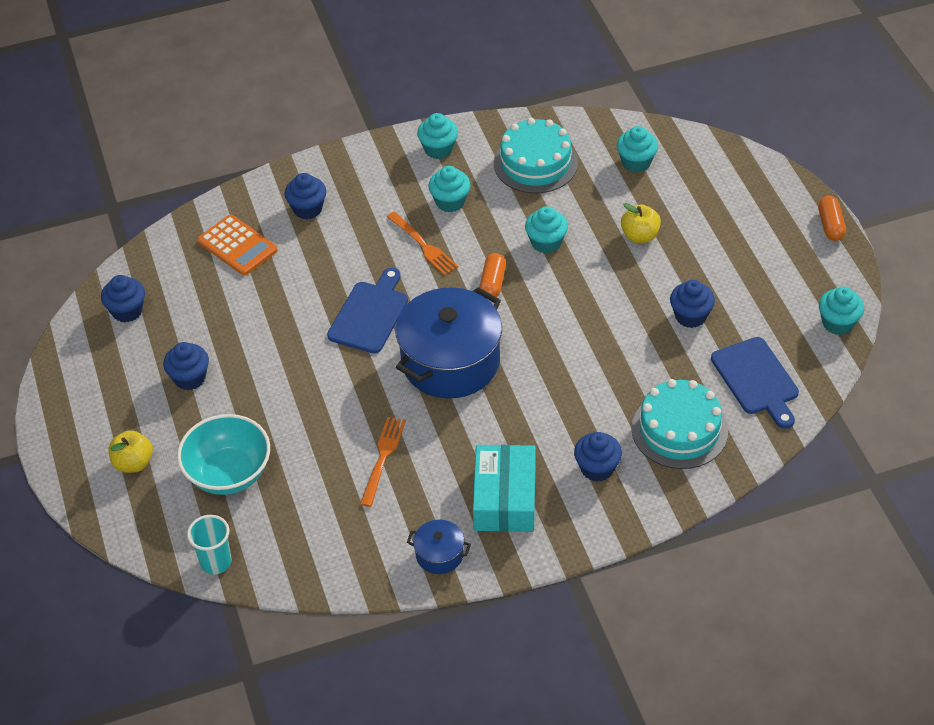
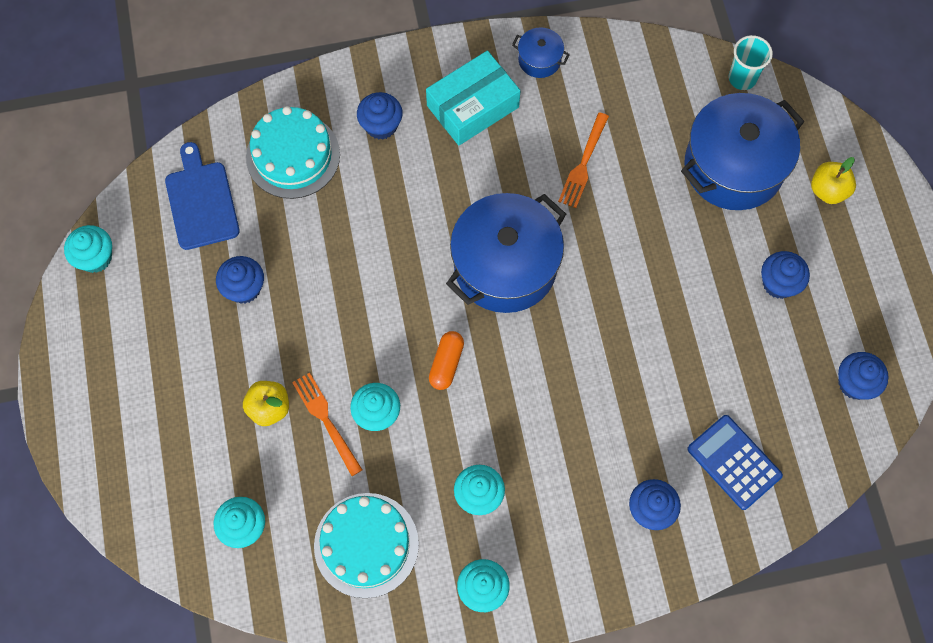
camera: 175 degrees left, 20 degrees up
(229, 473) = (733, 166): turquoise bowl -> blue pot
(237, 246) = (734, 462): orange calculator -> blue calculator
(370, 314) = (585, 339): blue cutting board -> none
(423, 245) = (517, 431): orange fork -> orange fork (326, 420)
(505, 498) = (472, 106): turquoise box -> turquoise box turned 45 degrees clockwise
(830, 225) = (52, 392): orange capsule -> none

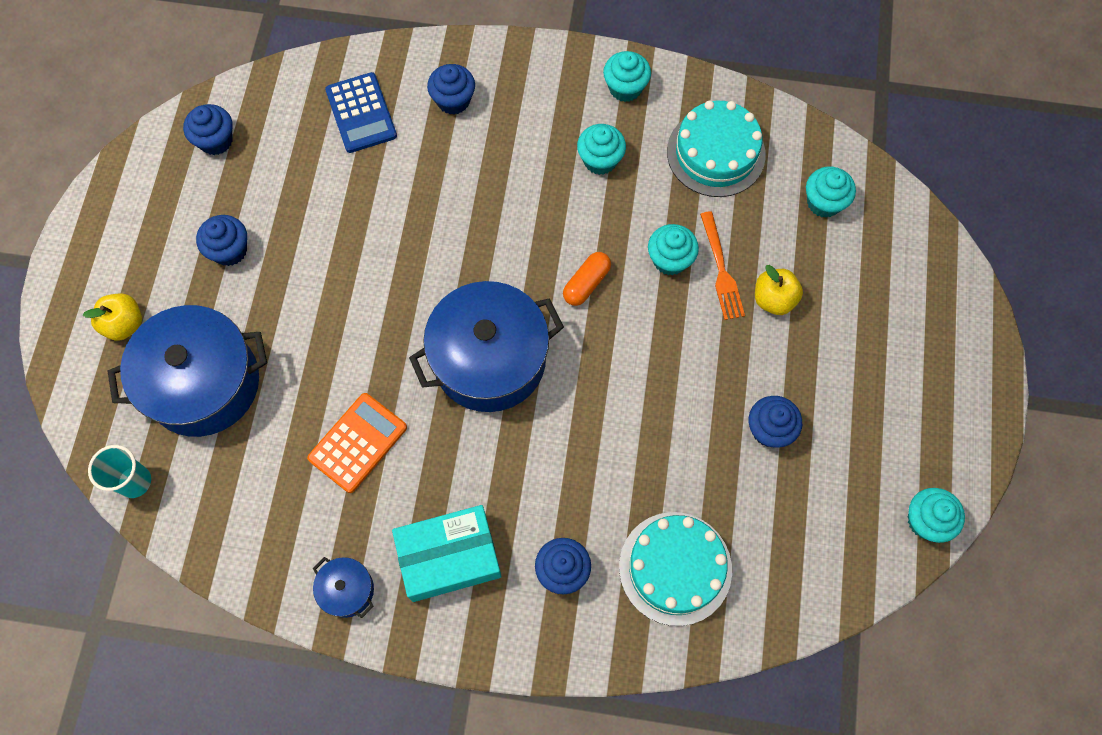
camera: 160 degrees left, 0 degrees up
(201, 201) = (793, 547): blue cutting board -> none
(583, 163) = (358, 443): orange fork -> orange calculator

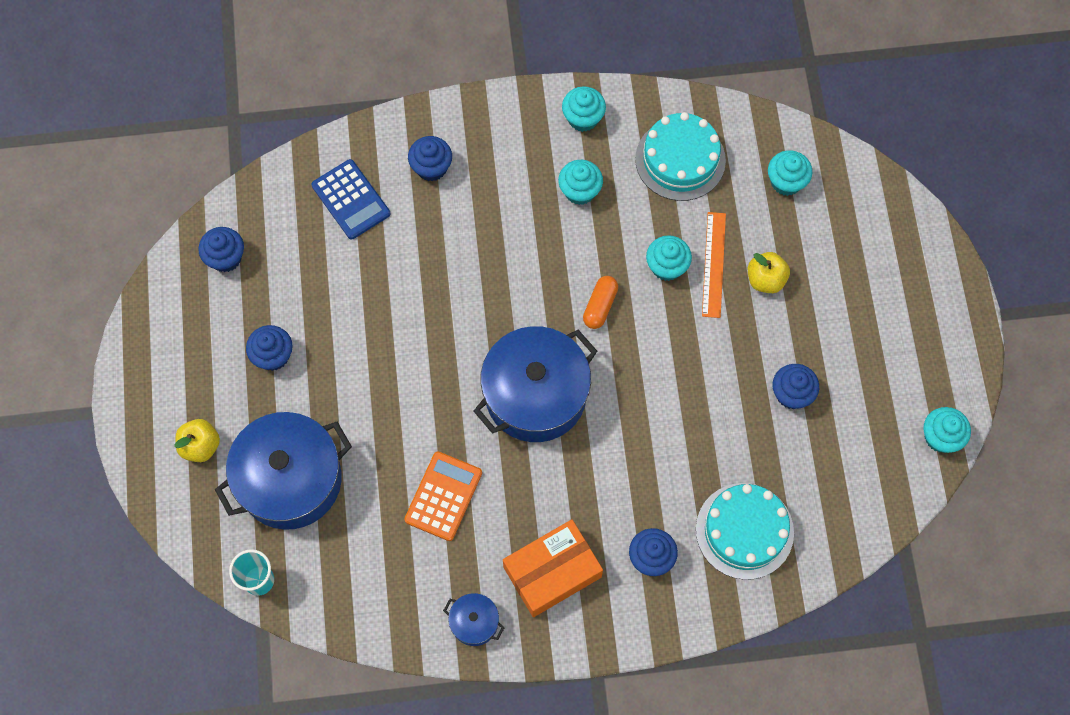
camera: 15 degrees left, 0 degrees up
(449, 557) = (552, 572): turquoise box -> orange box
(721, 269) = (713, 264): orange fork -> orange ruler

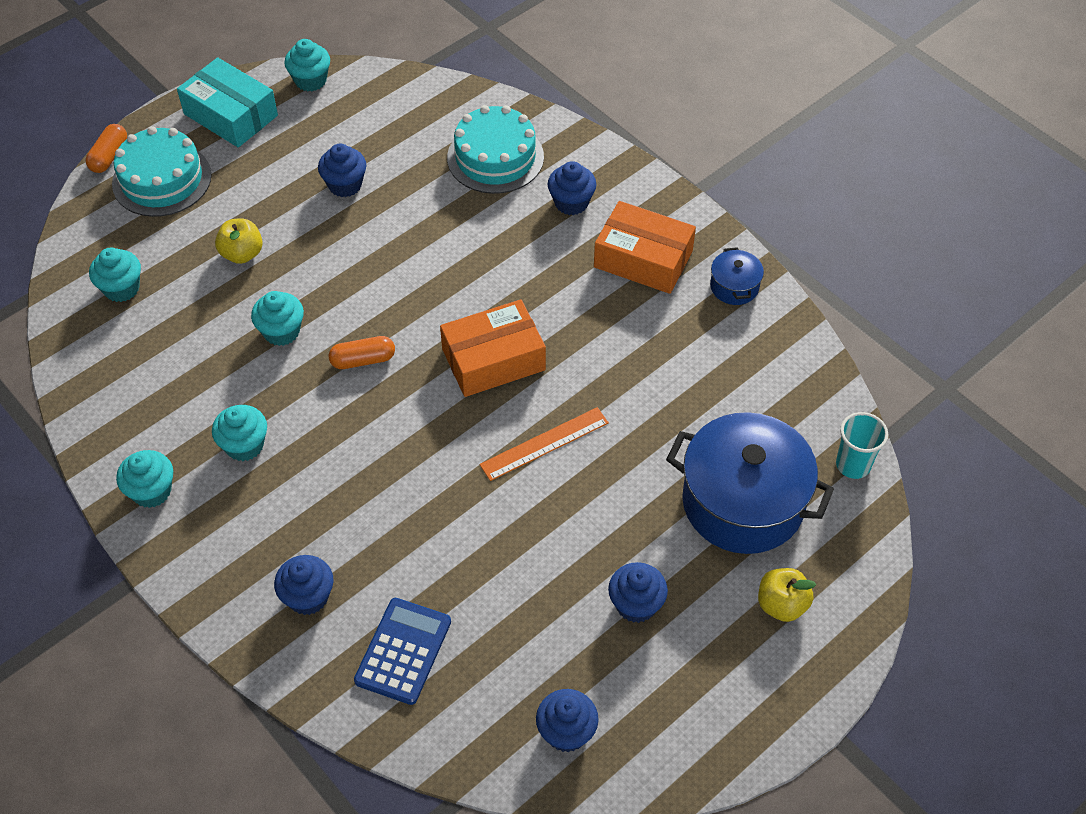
camera: 125 degrees left, 15 degrees down
(443, 496) = (648, 372): orange calculator -> none
(535, 395) = (493, 359): blue pot -> orange box
(680, 159) = (150, 382): turquoise cake -> turquoise cake (162, 179)
(713, 264) = (253, 298): orange ruler -> orange ruler (544, 444)
(936, 351) = (231, 115): none -> turquoise box
(943, 237) = (109, 156): none -> orange capsule

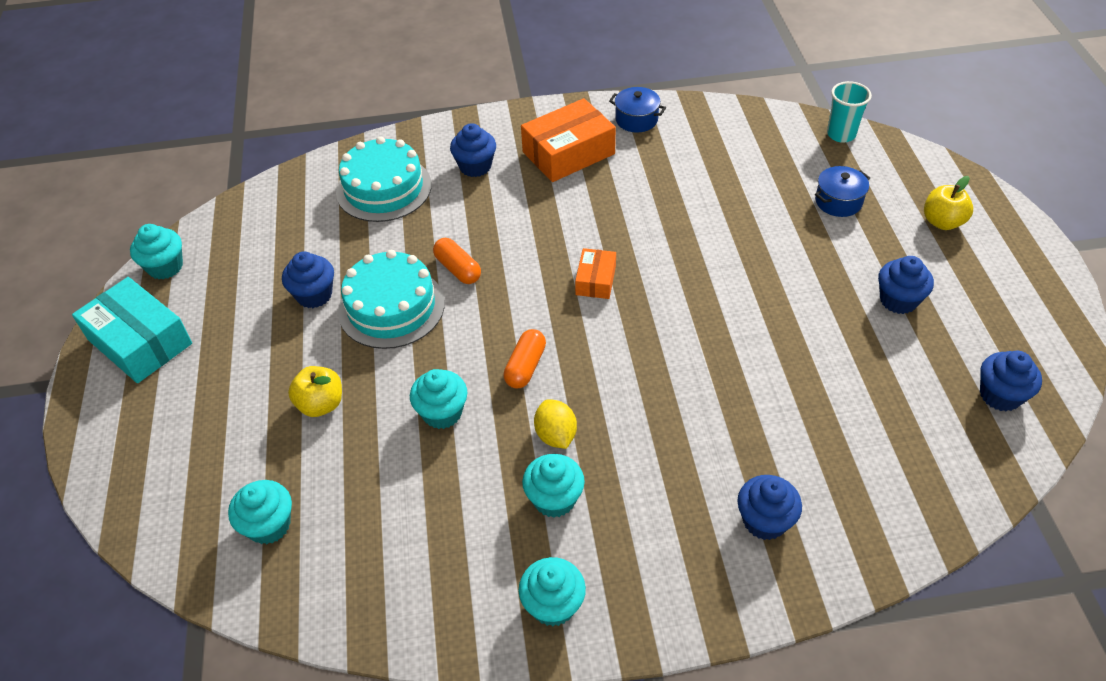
camera: 55 degrees left, 5 degrees down
(109, 156) = (81, 464): orange capsule -> orange capsule (458, 269)
(162, 179) = (161, 431): turquoise cake -> turquoise cake (391, 307)
(231, 115) = (140, 341): turquoise box -> turquoise box turned 60 degrees clockwise
(306, 416) = (556, 435): none -> yellow lemon
(403, 651) = (864, 472): blue calculator -> none
(493, 359) = (595, 280): orange box -> orange box, size x0.54
(544, 444) = (706, 286): orange ruler -> none
(743, 502) = (838, 201): blue pot -> blue pot, size x0.44

